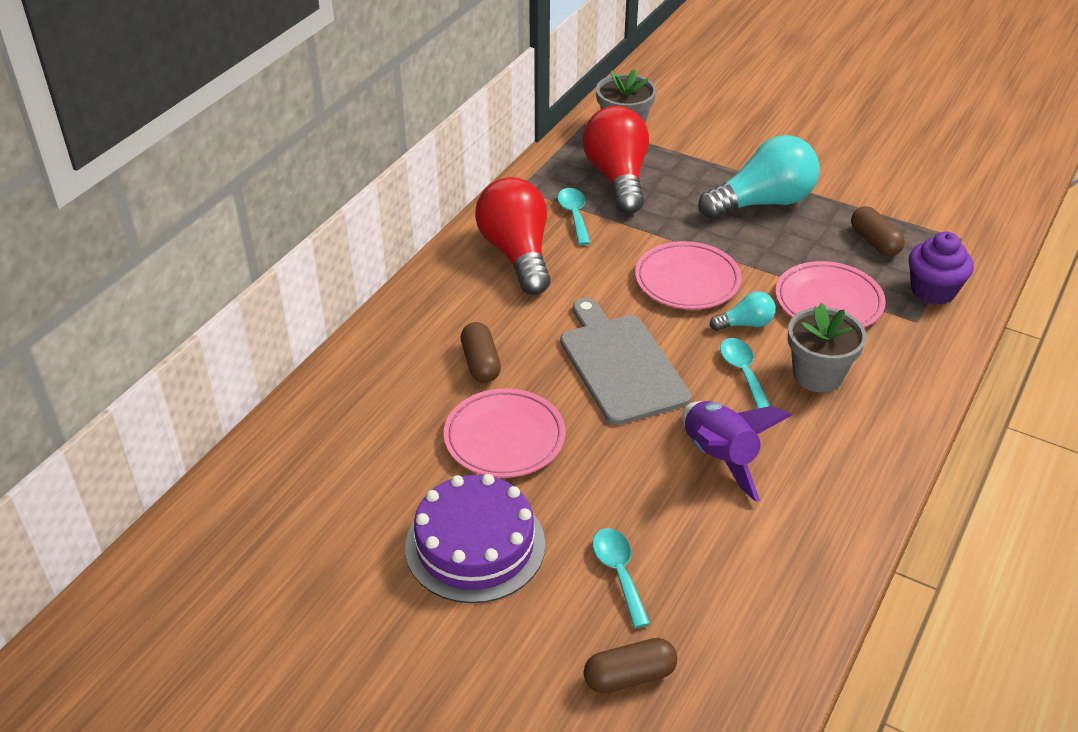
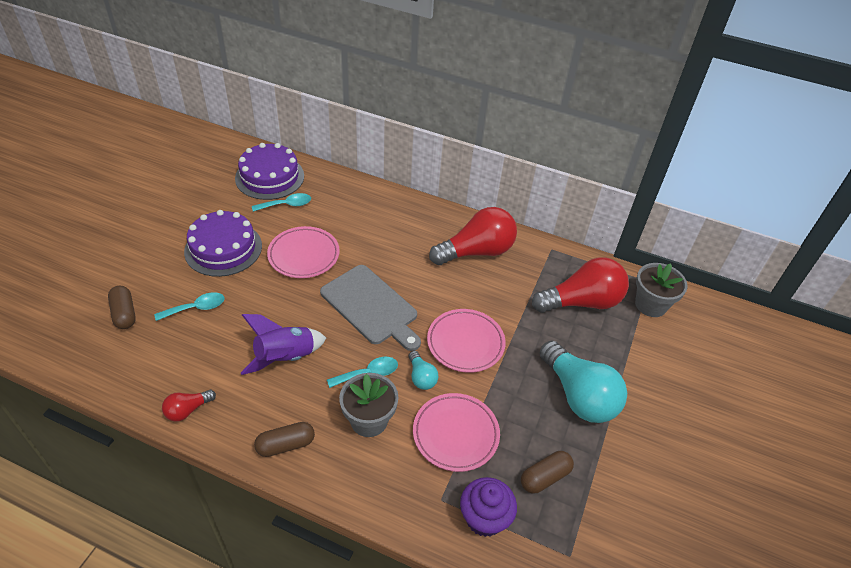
camera: 80 degrees right, 5 degrees up
(284, 487) = (270, 177): none -> purple cake
(480, 363) = (367, 241): brown capsule -> brown capsule (285, 445)
(574, 215) = (527, 279): turquoise spoon -> turquoise spoon (286, 205)
(620, 365) = (371, 306): grey cutting board -> grey cutting board turned 75 degrees clockwise
(823, 565) = (187, 410): none -> red light bulb

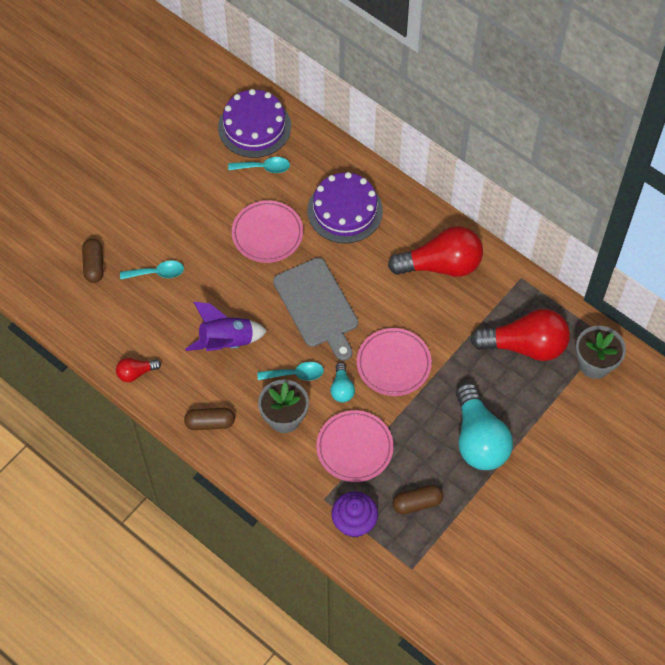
camera: 20 degrees right, 15 degrees up
(223, 248) = (192, 210): purple cake -> purple cake (345, 210)

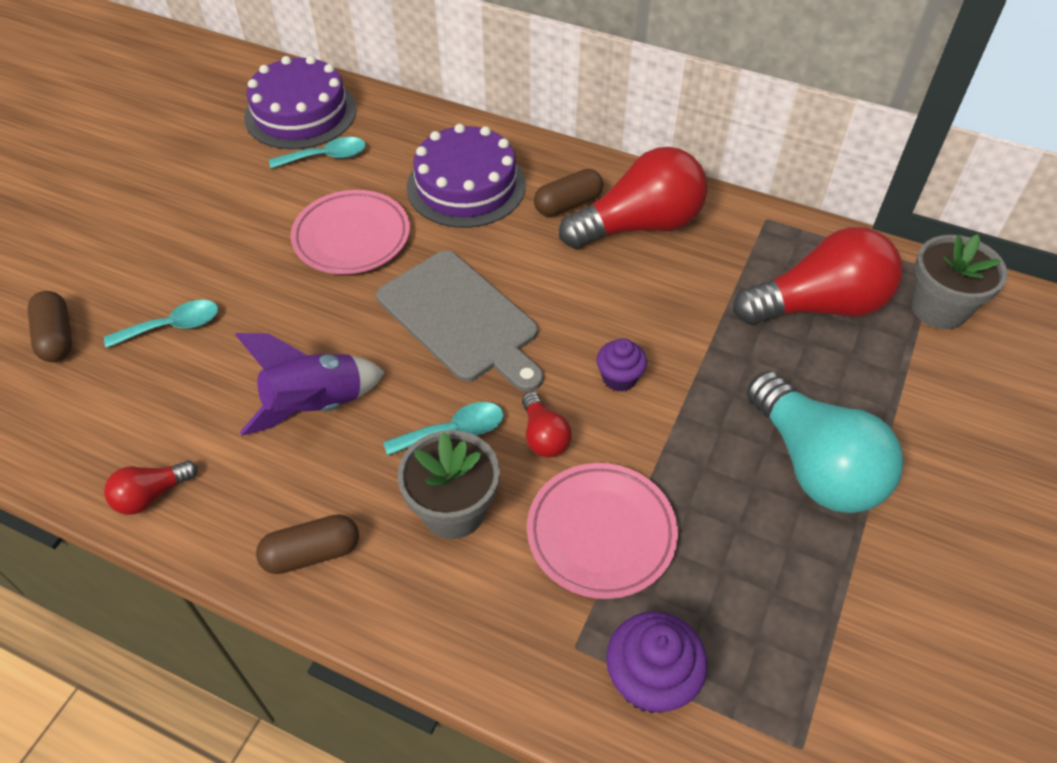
camera: 15 degrees left, 10 degrees down
(342, 388) = (543, 436): turquoise light bulb -> red light bulb
(393, 364) = (619, 378): pink plate -> purple cupcake
(417, 503) = (756, 608): brown capsule -> brown capsule (568, 204)

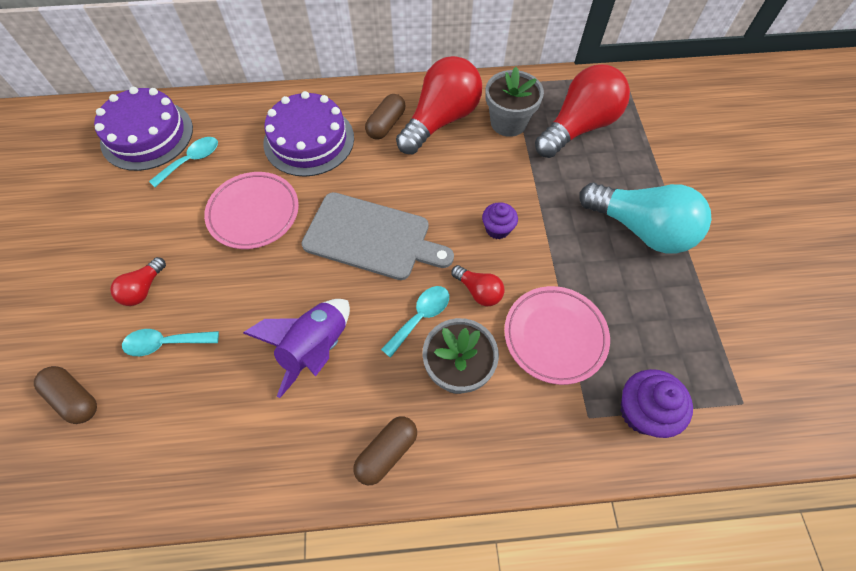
camera: 30 degrees left, 10 degrees up
(151, 495) = (242, 477): red light bulb -> red light bulb (143, 289)
(173, 326) = (165, 343): turquoise spoon -> turquoise spoon turned 135 degrees counterclockwise
(939, 308) = (641, 99): grey flower pot -> grey flower pot (508, 123)

